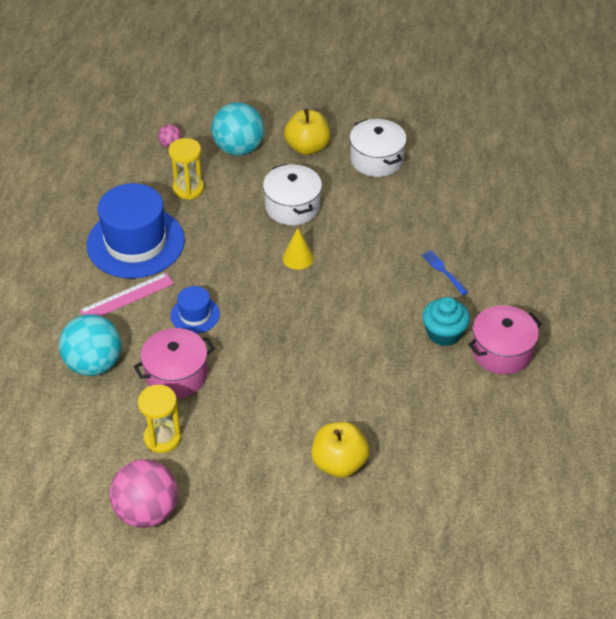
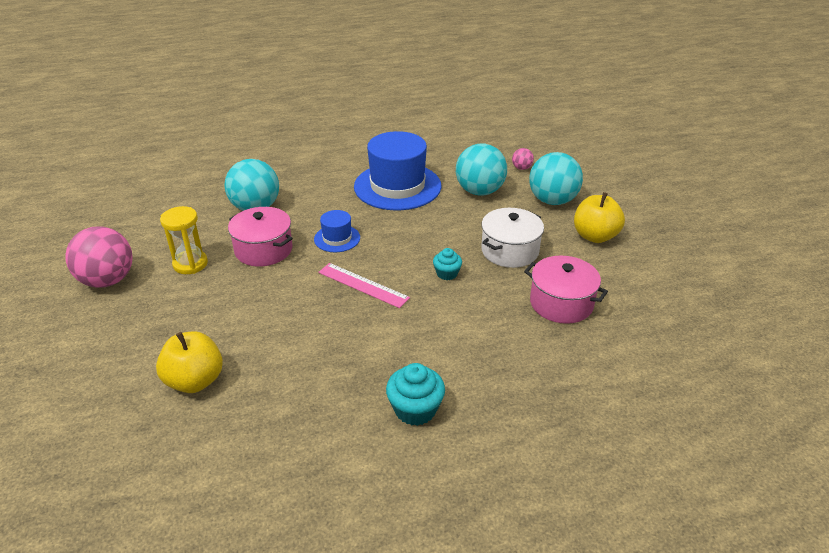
camera: 65 degrees right, 10 degrees down
(127, 297) = (335, 200): pink ruler -> pink ruler (363, 285)
(188, 189) = (479, 191): yellow hourglass -> turquoise ball
(298, 258) = (447, 273): yellow cone -> turquoise cupcake
(376, 159) = (625, 283): white pot -> none
(443, 271) = (508, 381): blue fork -> none
(501, 351) = (418, 472): pink pot -> pink pot (561, 303)

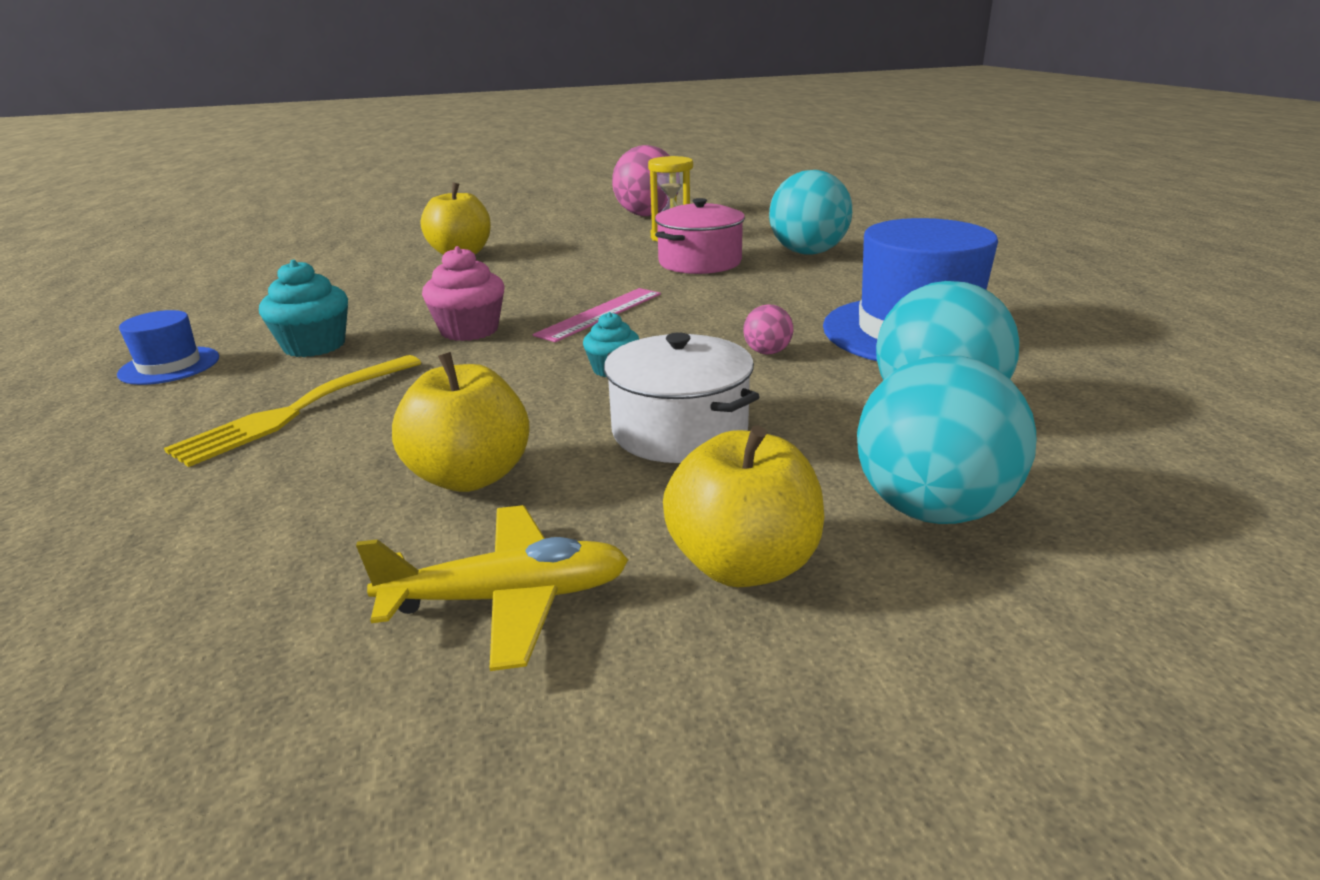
camera: 95 degrees right, 10 degrees down
(337, 238) = (728, 296): blue hat -> blue hat (169, 366)
(389, 337) = (469, 330): none -> pink cupcake
(512, 382) = (297, 411): none -> yellow fork
(521, 168) = (1110, 474): pink ball -> pink ball (767, 352)
(561, 303) = (470, 476): pink pot -> yellow apple
(630, 281) = (508, 598): none -> yellow plane

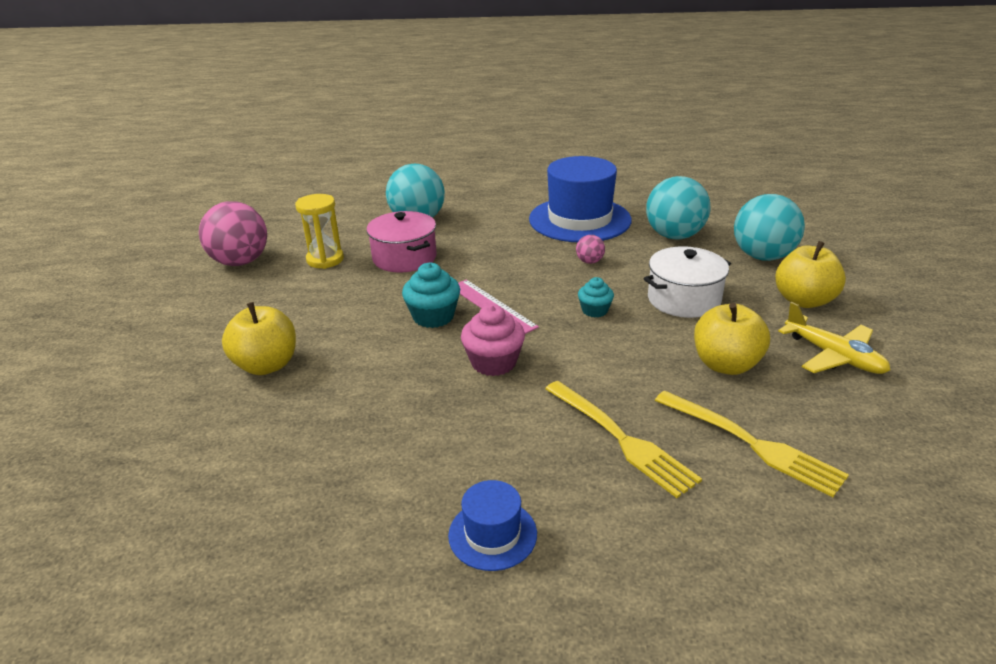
camera: 75 degrees left, 5 degrees up
(252, 503) = (751, 443): none -> yellow fork
(314, 346) = (485, 443): turquoise cupcake -> turquoise cupcake (433, 317)
(508, 598) = (833, 356): yellow plane -> yellow plane turned 135 degrees clockwise

